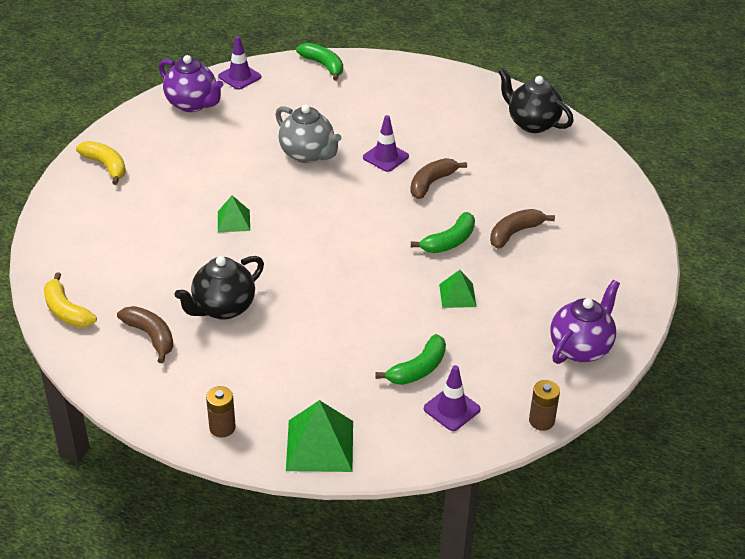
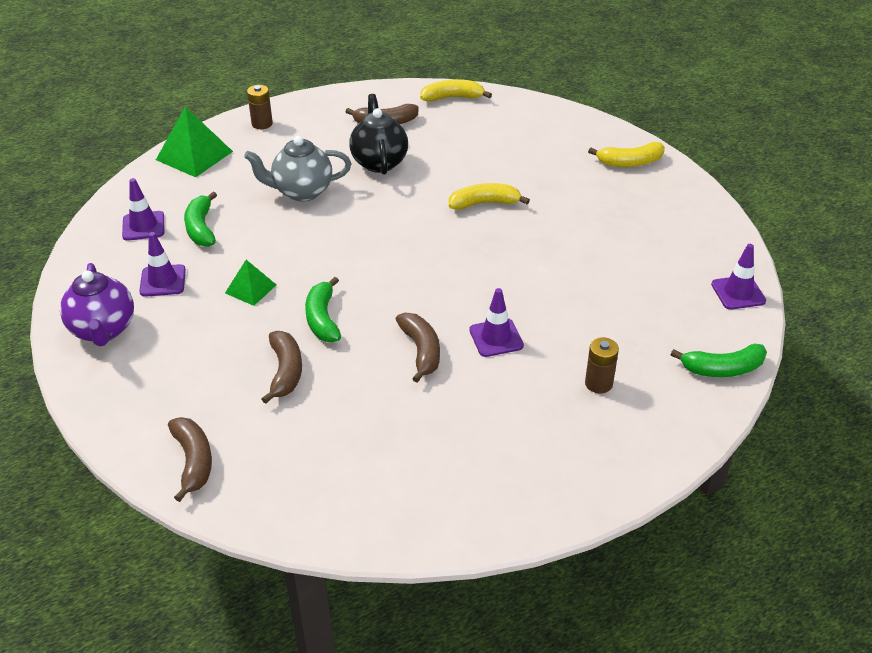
camera: 125 degrees right, 0 degrees up
(192, 104) = (702, 242): purple teapot -> none
(233, 221) = (484, 203): green pyramid -> yellow banana
(307, 154) = (548, 285): grey teapot -> grey teapot (302, 191)
(500, 350) = (163, 281): none -> purple traffic cone
(532, 123) = (453, 502): black teapot -> none
(541, 421) = (71, 265): brown battery -> brown battery (598, 383)
(624, 232) = (193, 461): none -> brown banana

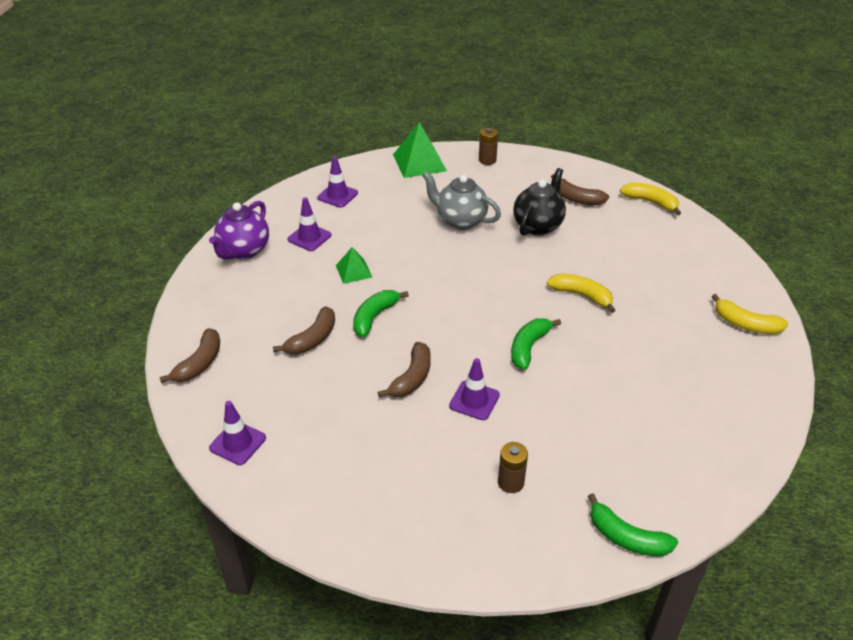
camera: 40 degrees right, 0 degrees up
(201, 228) = (369, 214): green banana -> green banana (528, 347)
(738, 293) = (717, 485): purple traffic cone -> purple traffic cone (237, 443)

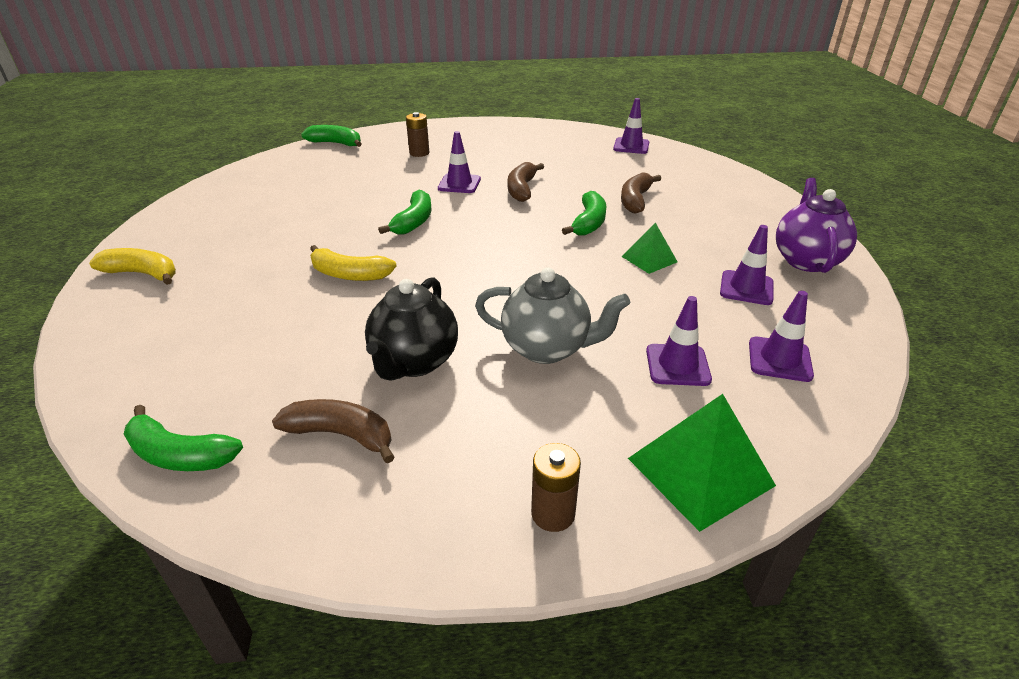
camera: 165 degrees right, 5 degrees down
(200, 363) = (715, 175): brown banana -> none
(394, 201) = (677, 365): none -> purple traffic cone
(650, 202) = (180, 455): yellow banana -> green banana

